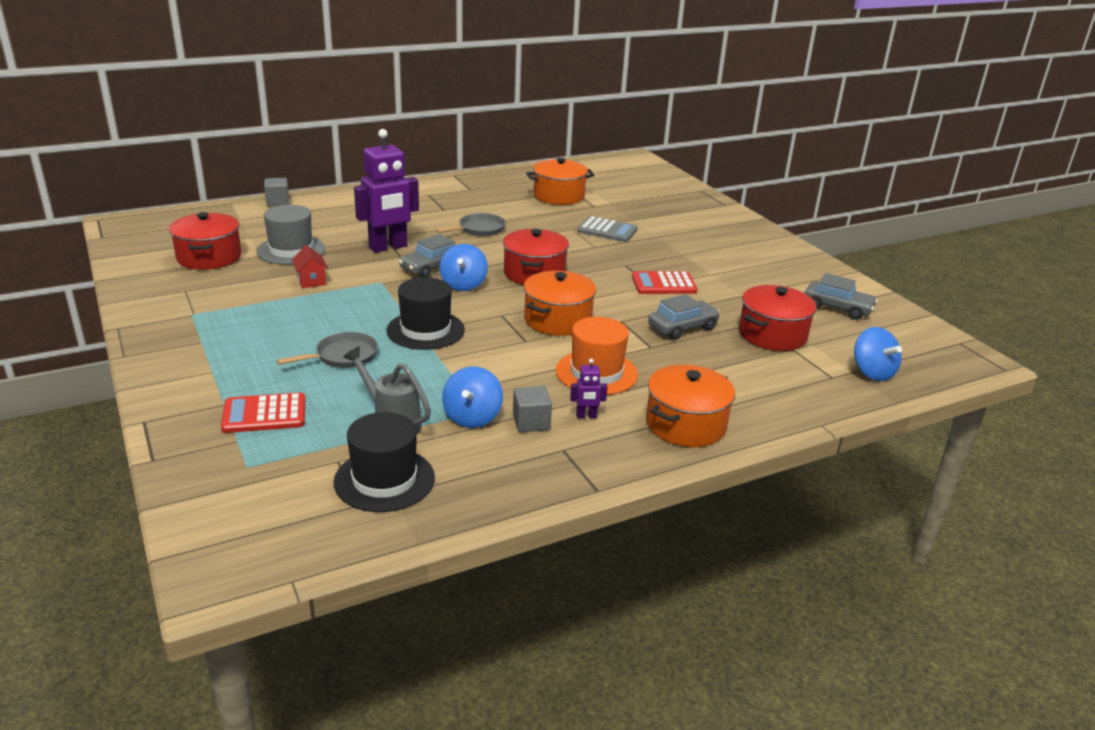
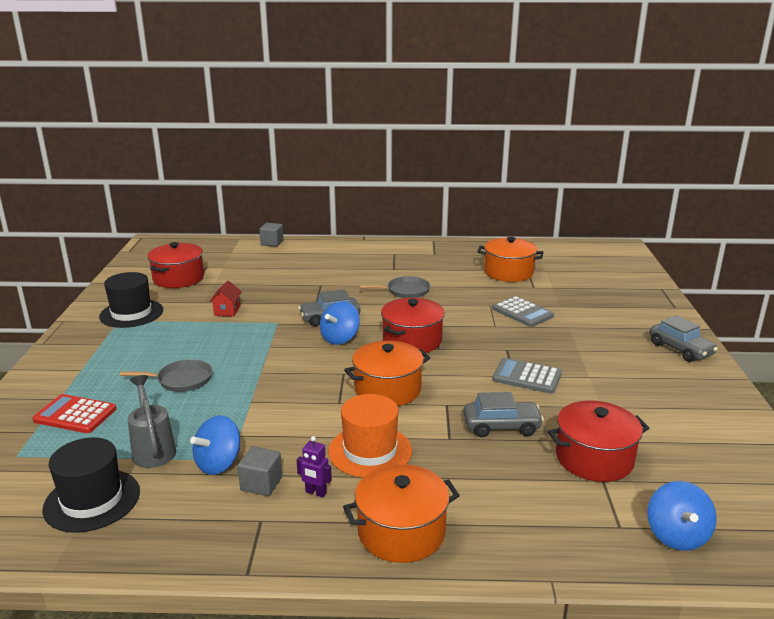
camera: 30 degrees right, 5 degrees down
(291, 250) = (240, 283): grey hat -> none
(388, 247) = (314, 294): purple robot -> none
(425, 330) = (266, 372): black hat -> black hat (131, 313)
(664, 284) = (527, 377): red calculator -> grey calculator
(837, 308) = (703, 447): grey car -> grey car (680, 349)

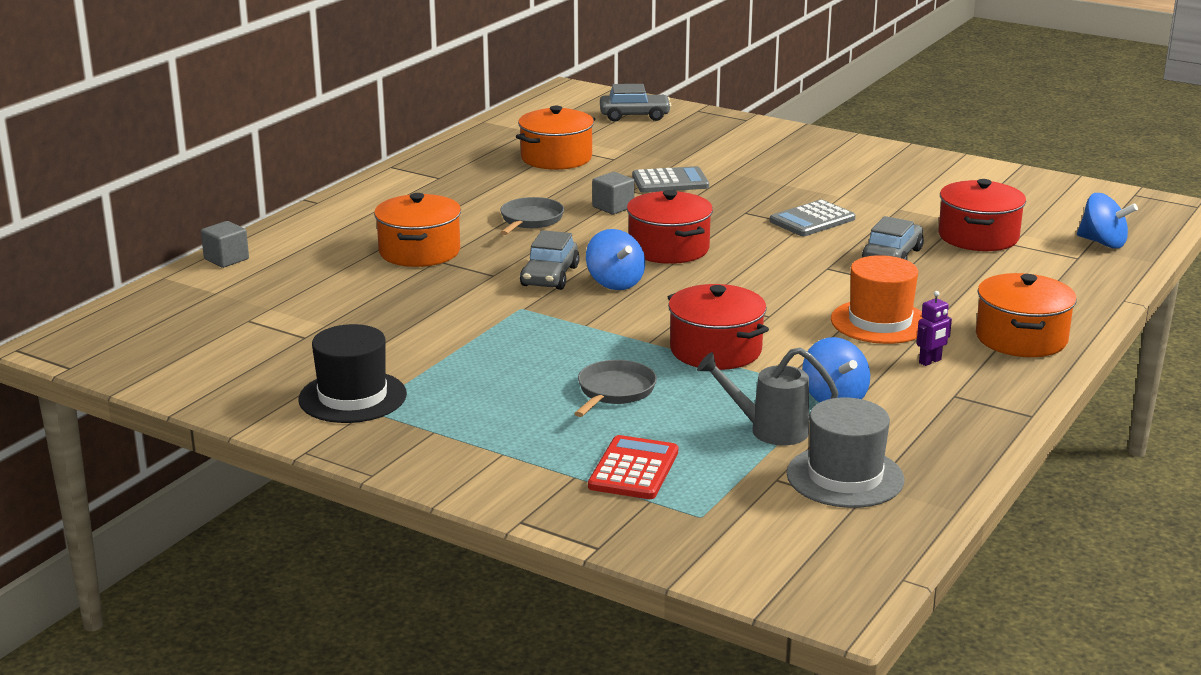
camera: 60 degrees left, 0 degrees up
(75, 415) = (633, 469): red calculator -> red calculator turned 150 degrees clockwise
(92, 500) = (845, 477): black hat -> grey hat
(178, 278) = (264, 346): red pot -> red pot (715, 350)
(227, 311) = (439, 331): red house -> none
(261, 484) = (892, 384): grey cube -> grey cube (613, 207)
(387, 390) = (767, 286): orange pot -> orange pot (419, 252)
(680, 349) = (832, 146): grey car -> grey car (634, 116)

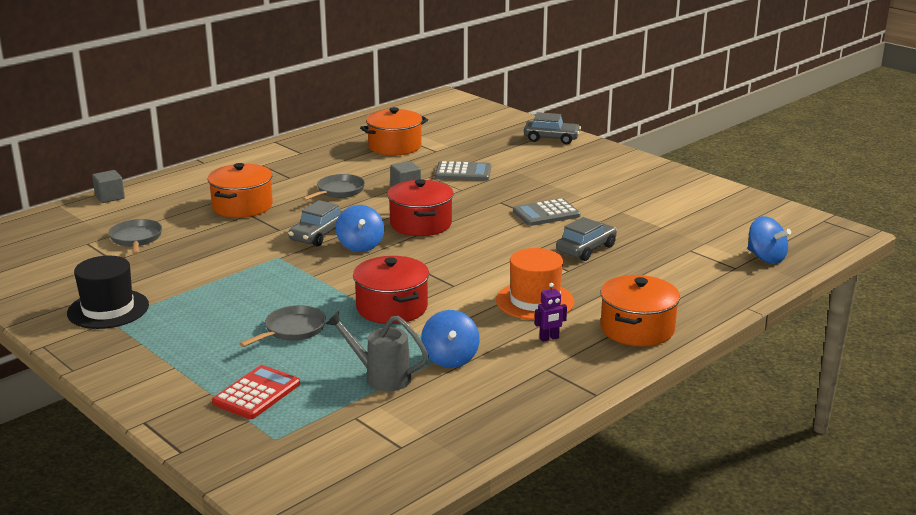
camera: 15 degrees right, 0 degrees up
(312, 307) = (136, 239): none -> grey pan
(634, 116) = (477, 120): grey car -> grey car (551, 138)
(845, 477) = (408, 424): grey hat -> none
(978, 237) = (667, 241): red pot -> none

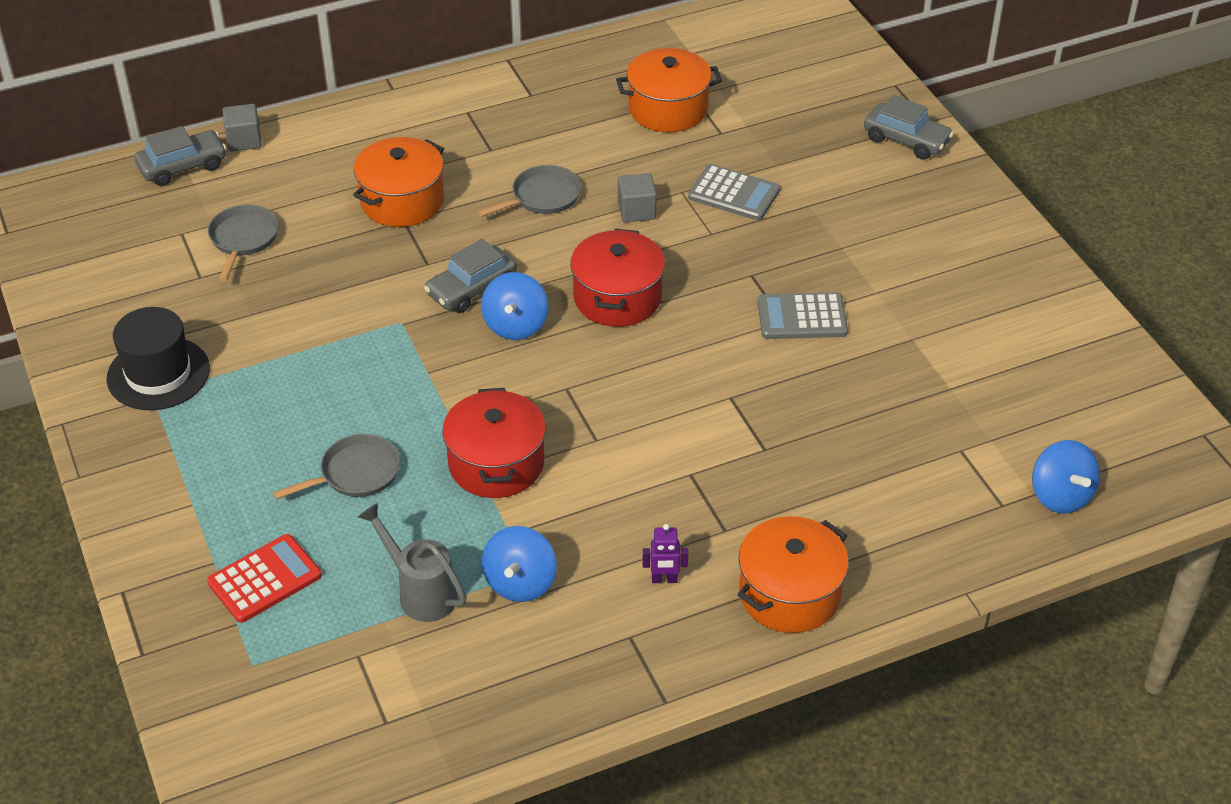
camera: 20 degrees right, 20 degrees up
(535, 301) = (685, 500): orange hat -> none
(586, 249) = (814, 410): grey car -> grey car (183, 166)

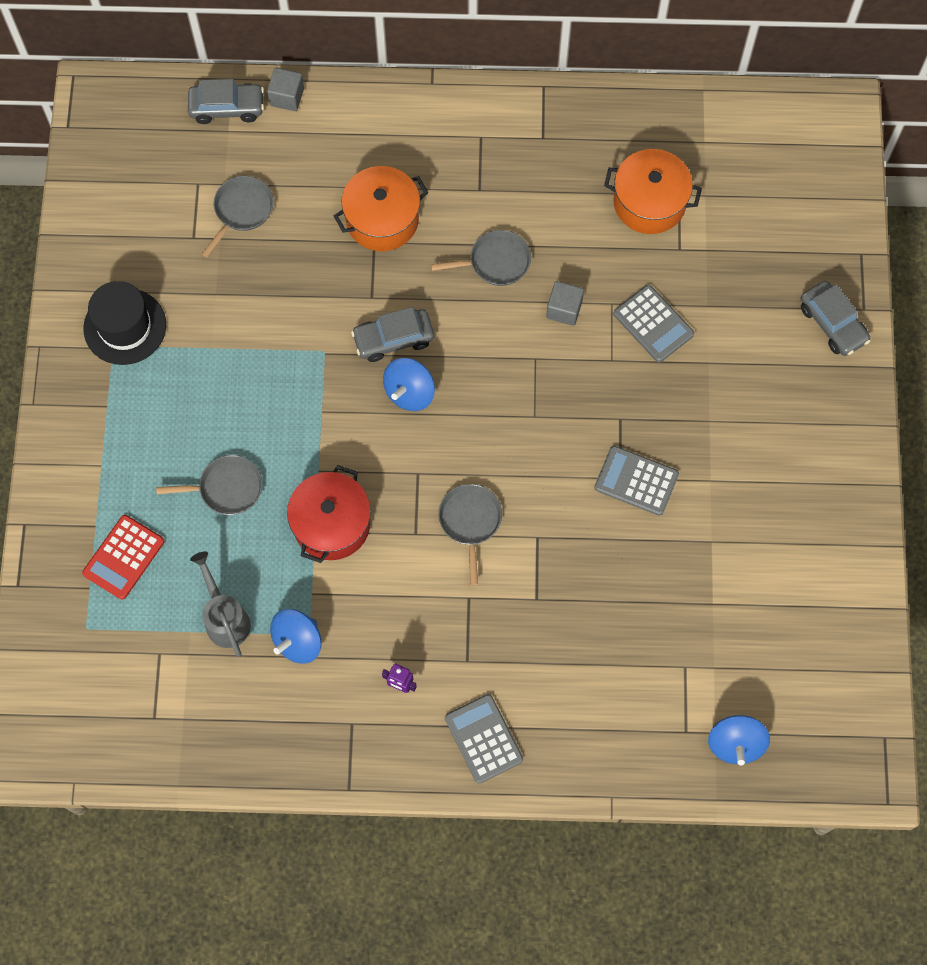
camera: 25 degrees right, 25 degrees up
(265, 579) = (124, 557): red calculator -> red calculator turned 135 degrees clockwise
(617, 298) = (502, 397): red pot -> none
(650, 409) = (470, 522): none -> grey pan
(789, 593) = (483, 739): orange pot -> grey calculator

